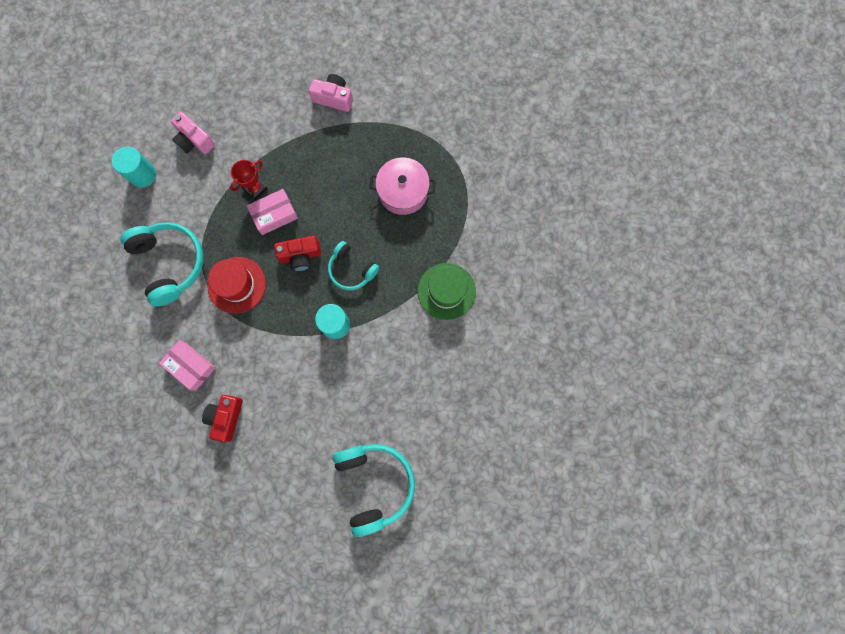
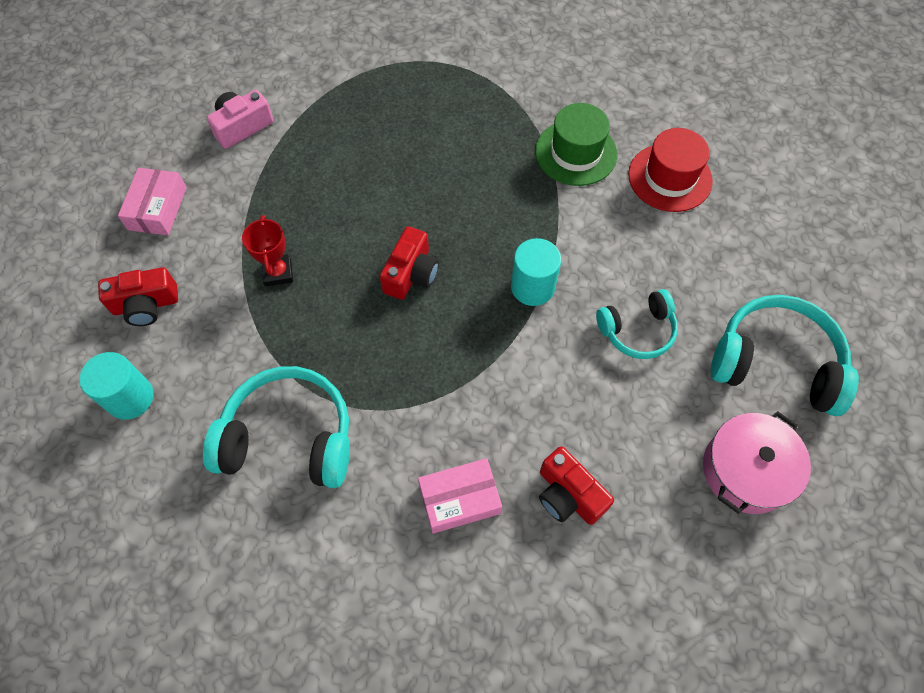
camera: 55 degrees left, 15 degrees down
(194, 140) = (146, 305): pink camera -> red camera
(237, 285) = (389, 370): red hat -> red hat (670, 178)
(274, 215) = (331, 271): pink box -> pink box (157, 208)
(351, 270) = (474, 230): turquoise headphones -> turquoise headphones (637, 330)
(403, 191) = (420, 126): pink pot -> pink pot (746, 470)

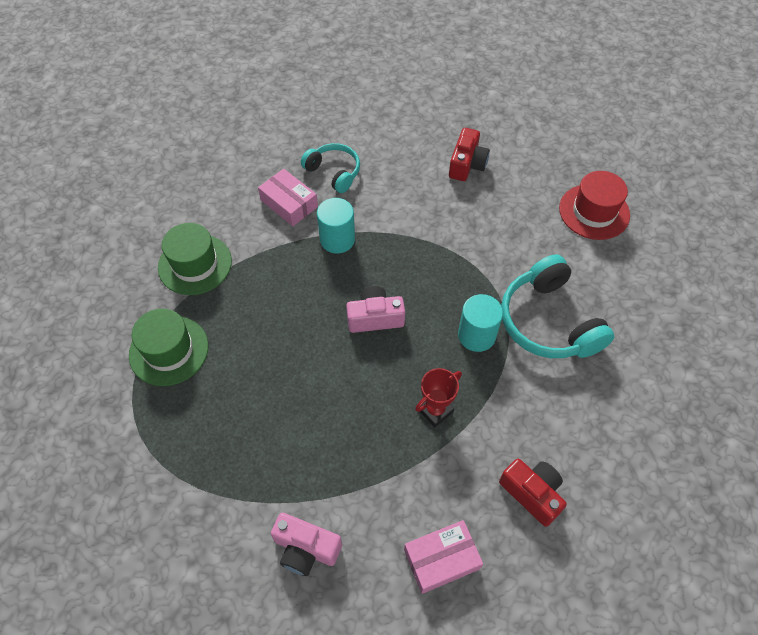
camera: 120 degrees left, 5 degrees down
(130, 397) = (605, 445): turquoise cylinder -> turquoise cylinder (476, 335)
(411, 274) = (375, 318): red camera -> pink camera
(459, 499) = (511, 212): pink box -> pink box (289, 203)
(487, 102) = (169, 350): none -> green hat
(670, 178) = (189, 199): red hat -> red hat (594, 212)
(746, 470) = (392, 97): pink pot -> none
(775, 363) = (313, 103): turquoise headphones -> none

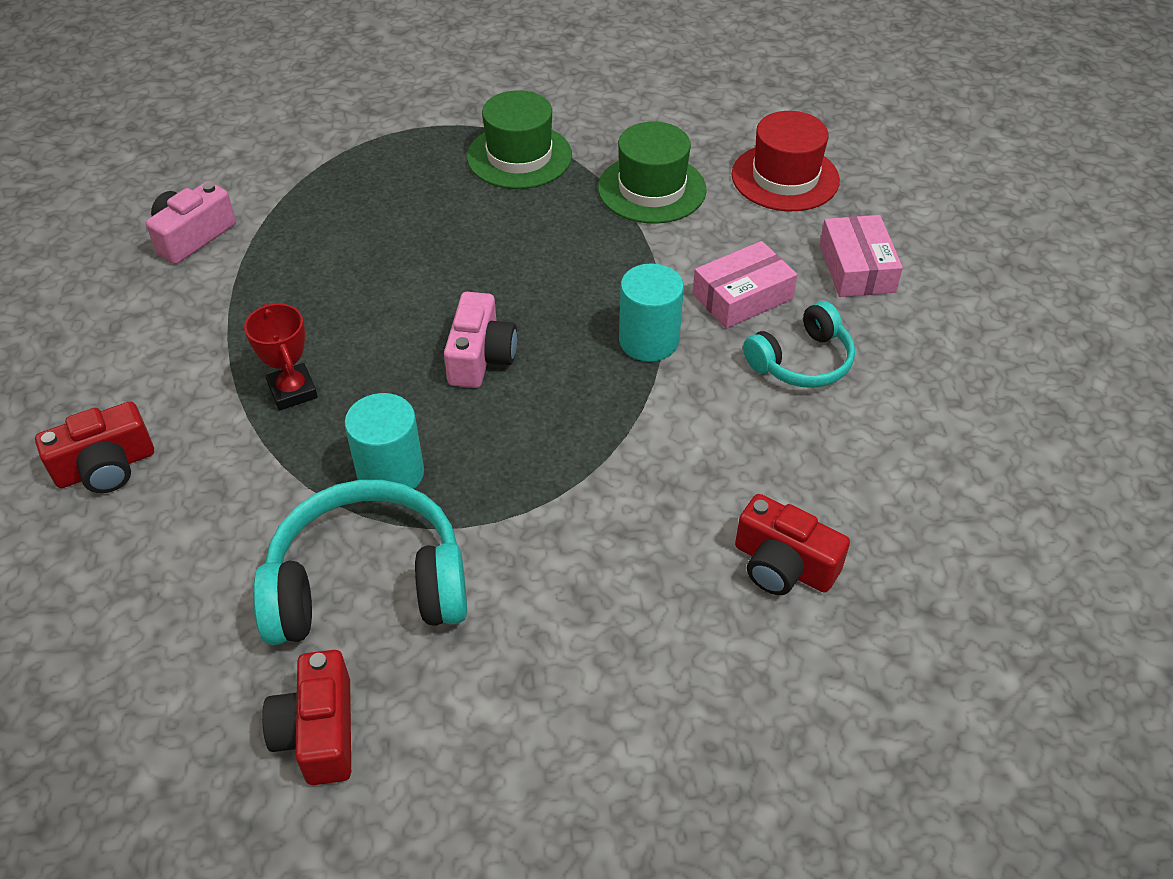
camera: 105 degrees right, 10 degrees down
(441, 559) = (94, 350): pink box -> pink box (857, 268)
(594, 212) = (592, 765): red hat -> red hat (785, 177)
(631, 314) = (319, 732): none -> red camera

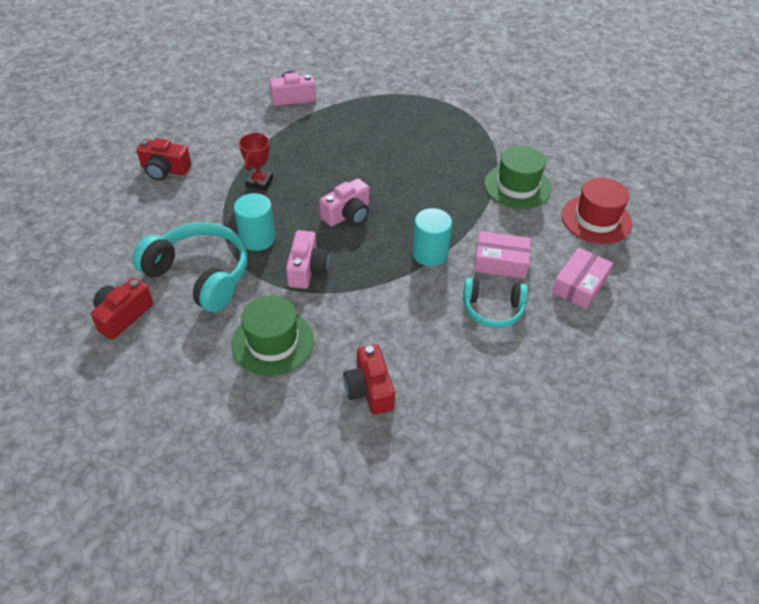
camera: 40 degrees right, 0 degrees up
(516, 468) = (307, 269): none -> pink camera
(519, 156) = (470, 137): green hat -> green hat (273, 342)

